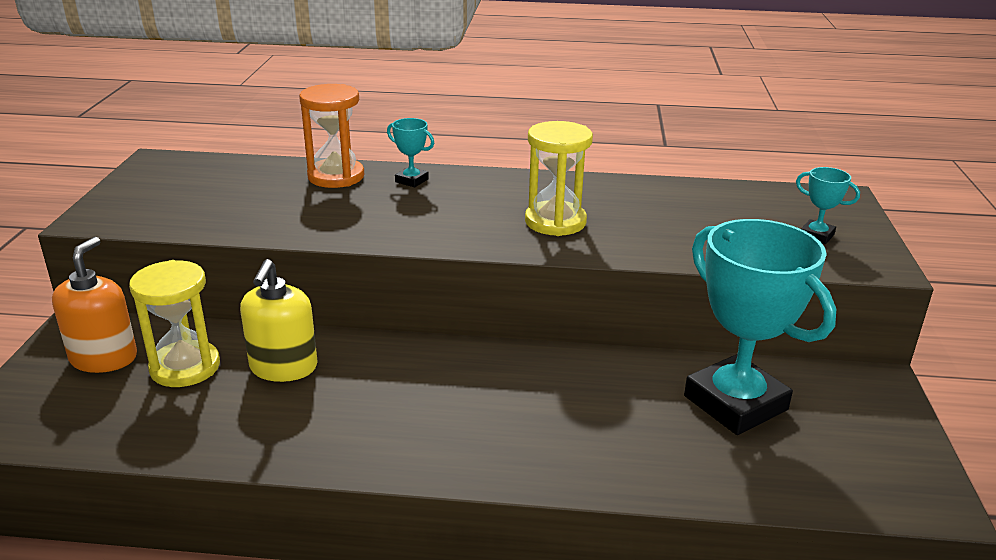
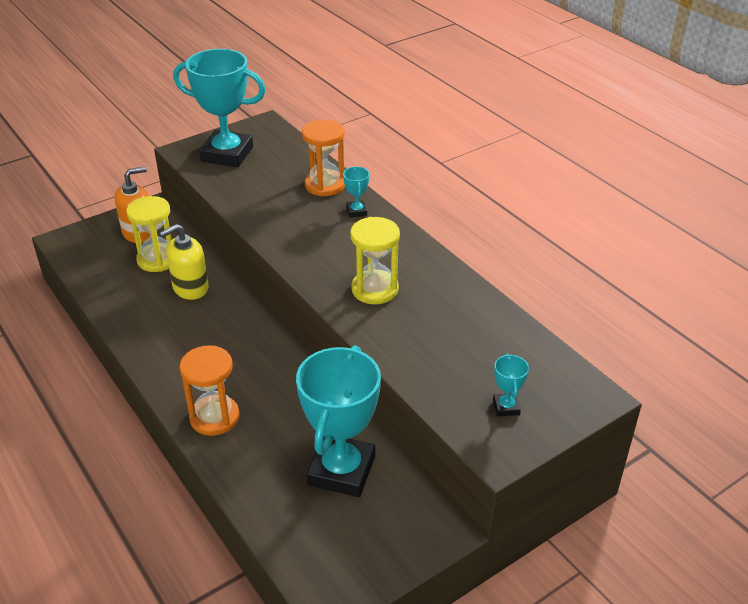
camera: 50 degrees right, 10 degrees up
(162, 199) = (227, 154): none -> turquoise trophy
(547, 453) = (214, 417): none -> orange hourglass

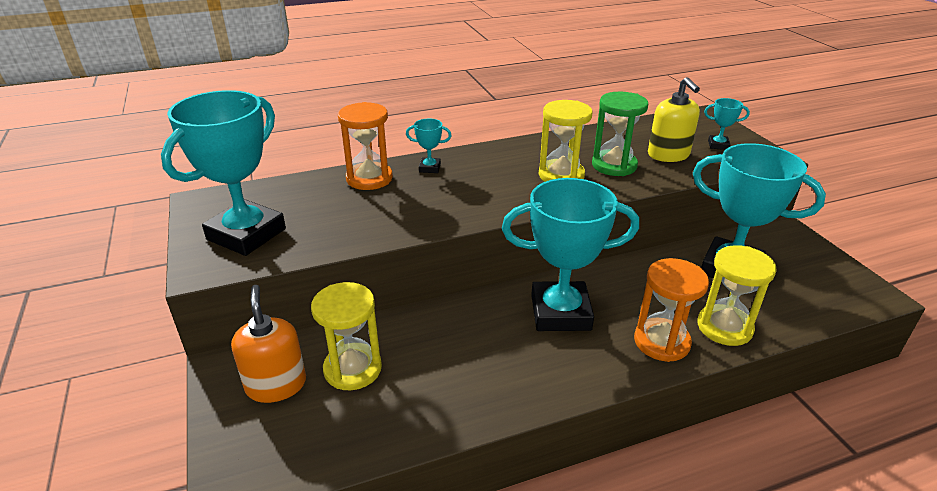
camera: 75 degrees left, 5 degrees down
(190, 288) = (429, 342): yellow soap dispenser -> yellow soap dispenser (668, 155)
(240, 352) = (560, 312): none -> turquoise trophy
(243, 461) = (724, 327): none -> yellow hourglass
(412, 323) = (614, 165): none -> green hourglass

